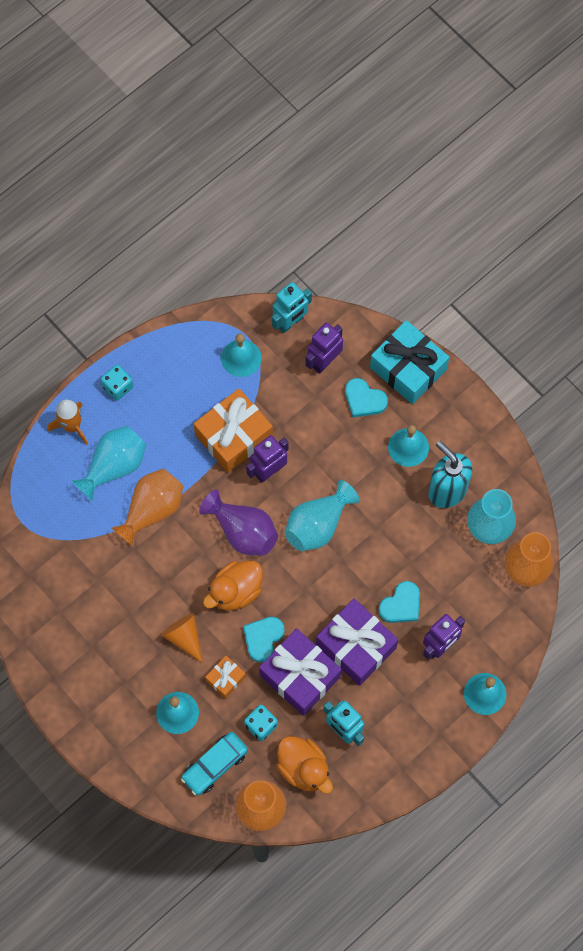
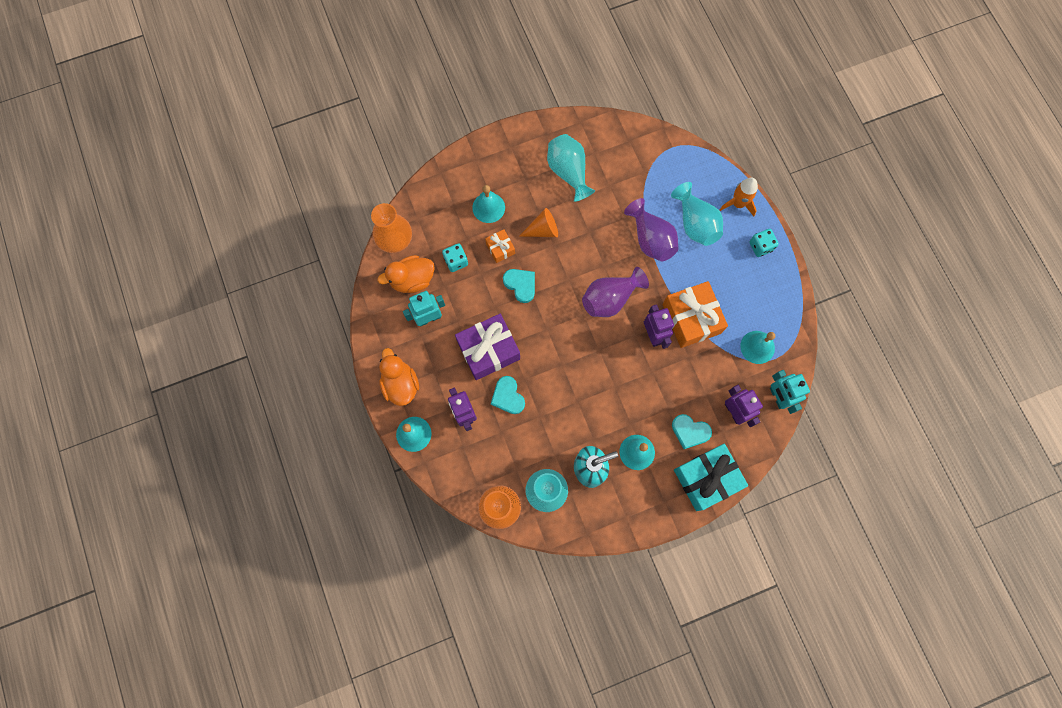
camera: 110 degrees right, 5 degrees up
(152, 510) = (650, 239): orange vase -> purple vase
(215, 765) = (440, 220): turquoise car -> none
(235, 591) = (564, 277): orange duck -> orange duck (400, 384)
(300, 676) = (482, 301): purple gift -> none
(318, 525) = (595, 357): turquoise vase -> turquoise vase (568, 172)
(364, 400) = (690, 431): turquoise heart -> turquoise heart turned 120 degrees counterclockwise

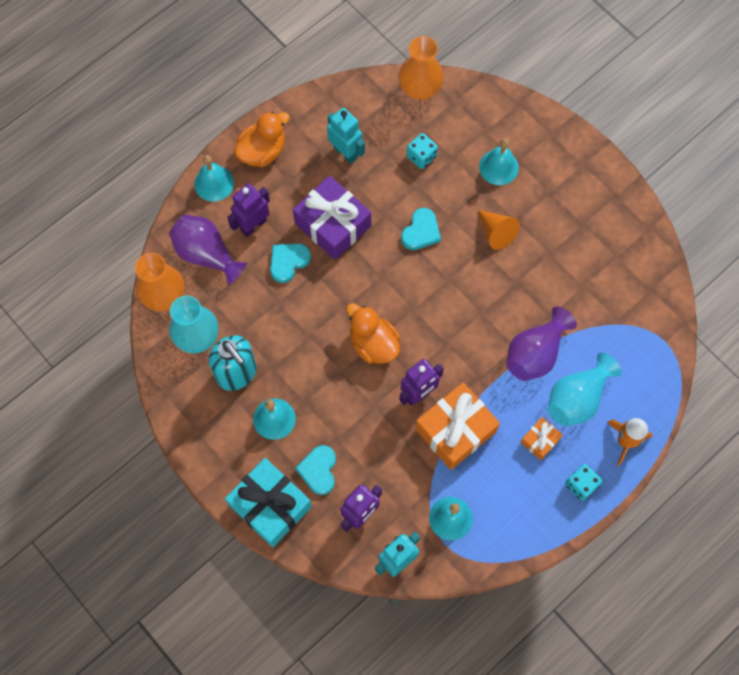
camera: 70 degrees right, 5 degrees down
(412, 280) = (382, 121): orange duck -> orange duck (373, 344)
(500, 248) = (455, 196): orange gift -> orange gift (540, 440)
(568, 172) = (579, 236): turquoise vase -> none
(610, 299) = (443, 332): purple vase -> purple vase (207, 254)

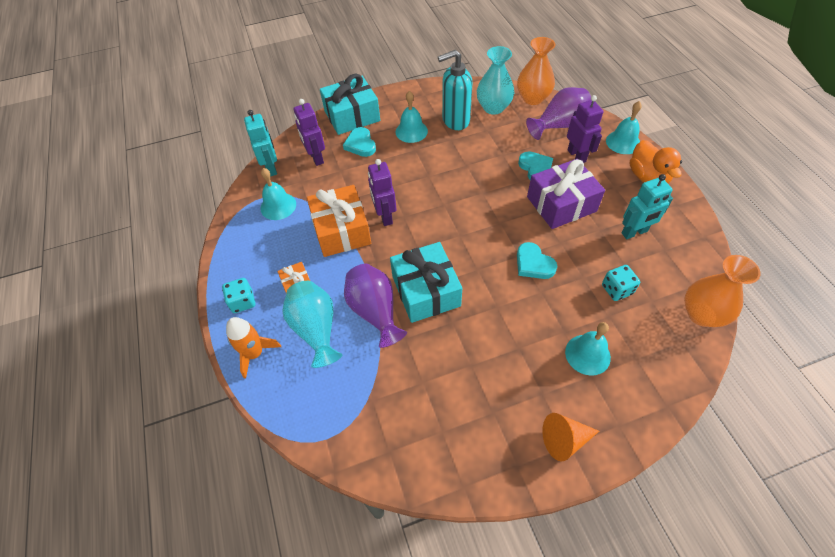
camera: 115 degrees right, 15 degrees down
(318, 470) = (360, 144): turquoise heart -> turquoise heart turned 135 degrees counterclockwise
(373, 344) = (441, 200): orange duck -> none
(493, 317) = (426, 291): none -> turquoise gift
(496, 233) = (511, 324): orange cone -> orange cone (564, 439)

